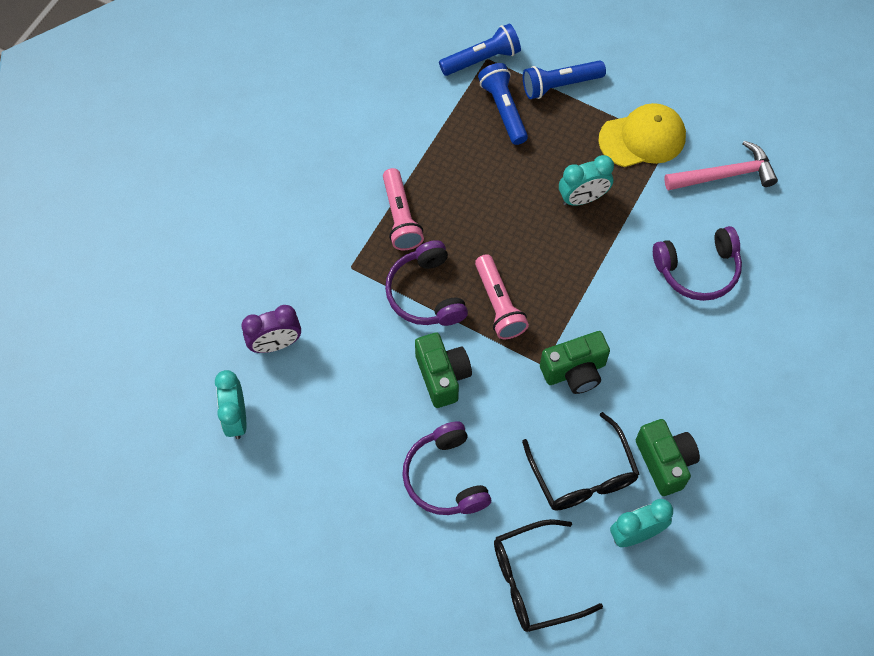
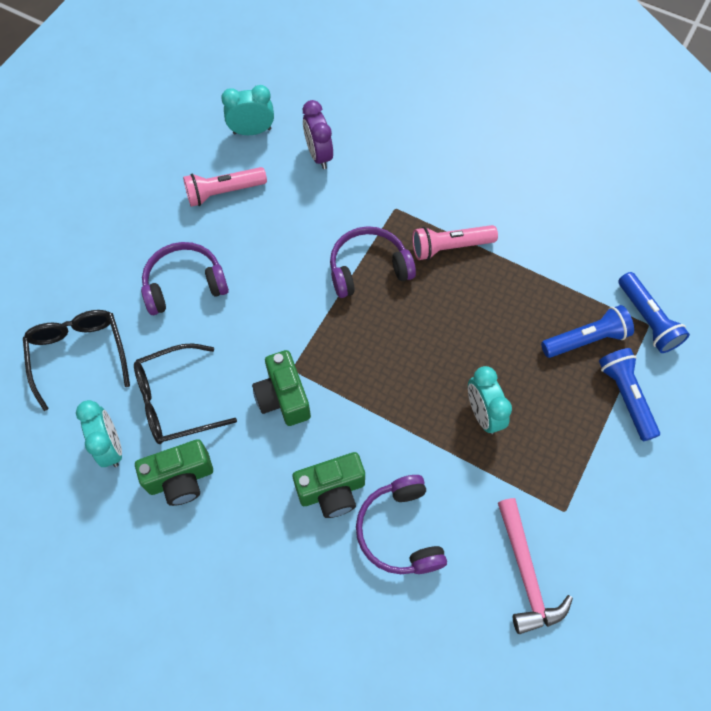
camera: 90 degrees right, 0 degrees up
(442, 376) = (283, 282): green camera -> green camera (332, 491)
(498, 304) = (357, 330): pink flashlight -> pink flashlight (224, 192)
(642, 138) = (566, 481): yellow cap -> none

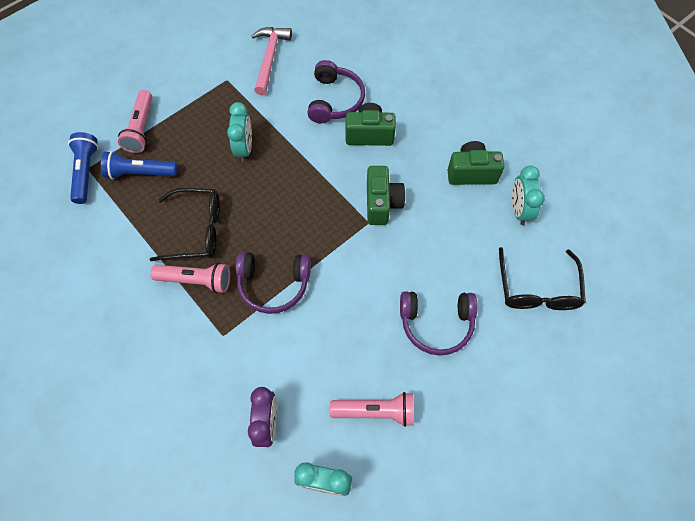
camera: 160 degrees left, 0 degrees up
(175, 401) = (464, 227): black glasses -> black glasses (197, 230)
(625, 396) = (141, 128): blue flashlight -> pink flashlight

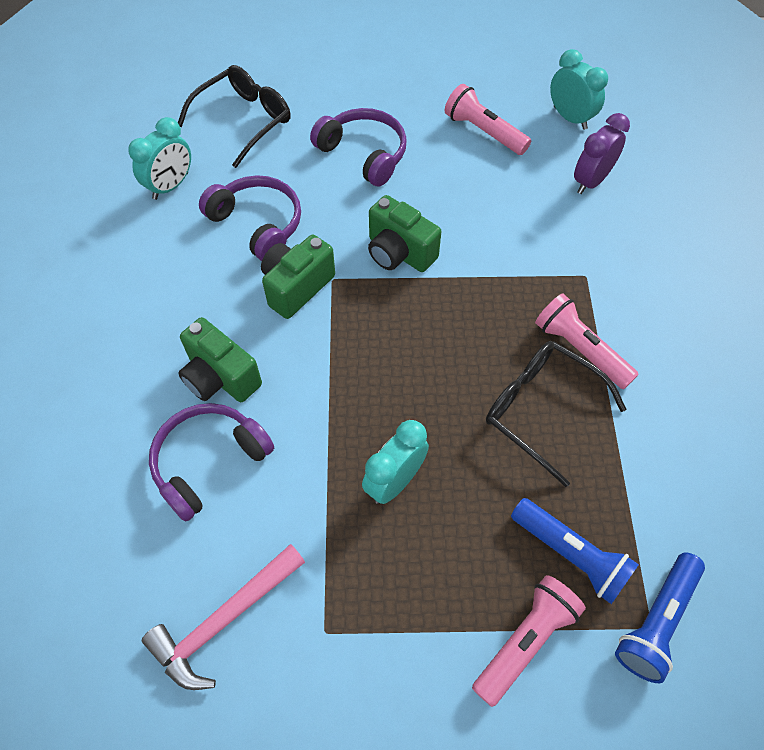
camera: 140 degrees left, 5 degrees down
(273, 284) = (493, 287): purple headphones -> purple headphones (258, 224)
(471, 173) = (167, 250): green camera -> green camera (399, 253)

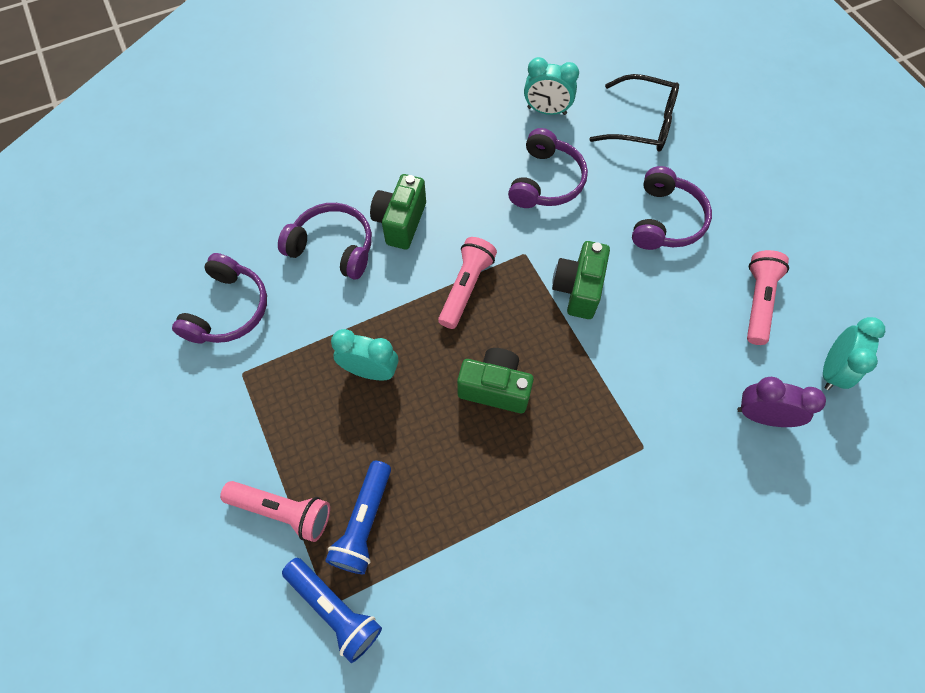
camera: 65 degrees right, 5 degrees up
(225, 620) = (228, 310): pink hammer -> purple headphones
(297, 287) = (503, 233): green camera -> green camera (495, 388)
(541, 409) = (483, 455): black glasses -> none
(580, 350) = (560, 468): pink flashlight -> pink flashlight (466, 288)
(656, 621) = (335, 609): blue flashlight -> blue flashlight turned 150 degrees counterclockwise

